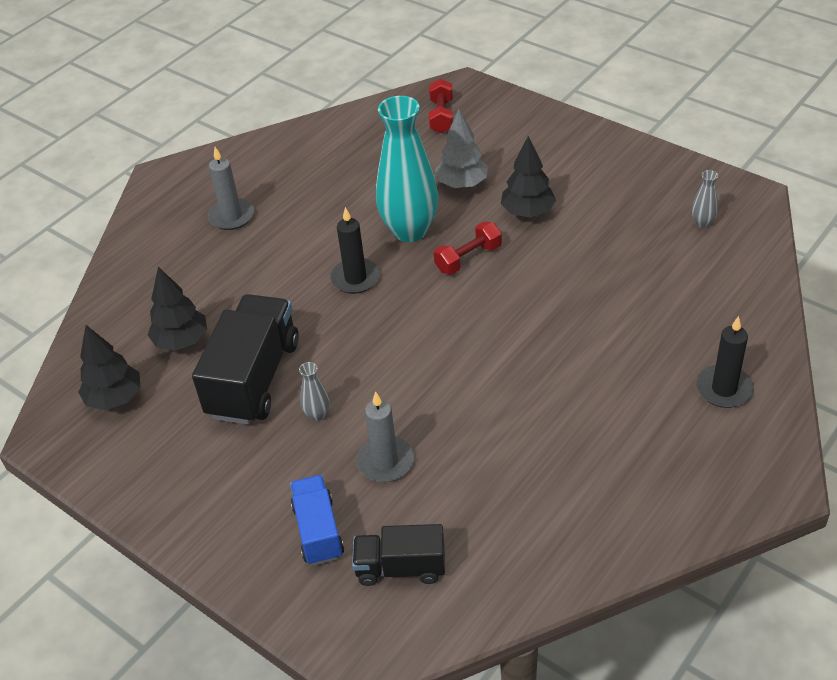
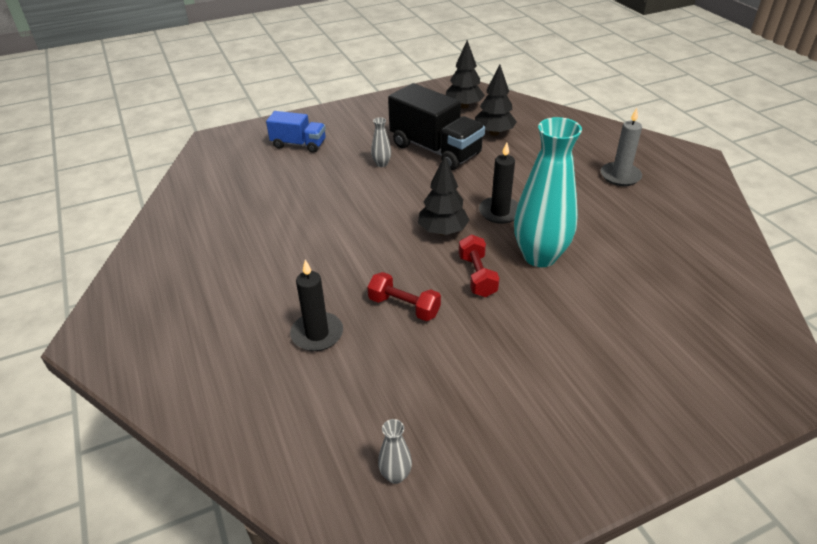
camera: 115 degrees right, 5 degrees down
(385, 461) = (318, 177): grey candle -> none
(400, 568) = (244, 162): black truck -> none
(441, 116) = (728, 340): red dumbbell -> red dumbbell (404, 307)
(462, 184) = (590, 311): grey tree -> none
(527, 212) = (515, 338): black tree -> black tree (443, 231)
(724, 389) = (193, 359): black candle -> black candle (317, 334)

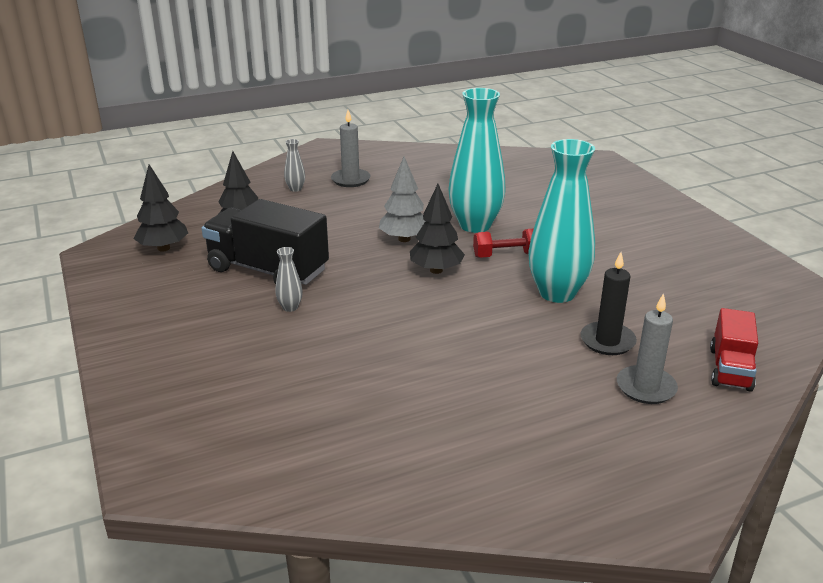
camera: 90 degrees left, 10 degrees down
(242, 350) = (646, 387): none -> grey candle
(256, 422) = (730, 369): none -> red truck
(298, 144) = (211, 379): blue truck -> none
(395, 475) = (745, 297): grey vase -> grey vase (295, 189)
(404, 307) = (557, 293): red dumbbell -> turquoise vase
(435, 150) = (268, 270): black truck -> black truck turned 105 degrees counterclockwise
(500, 212) = (404, 239): black candle -> grey tree

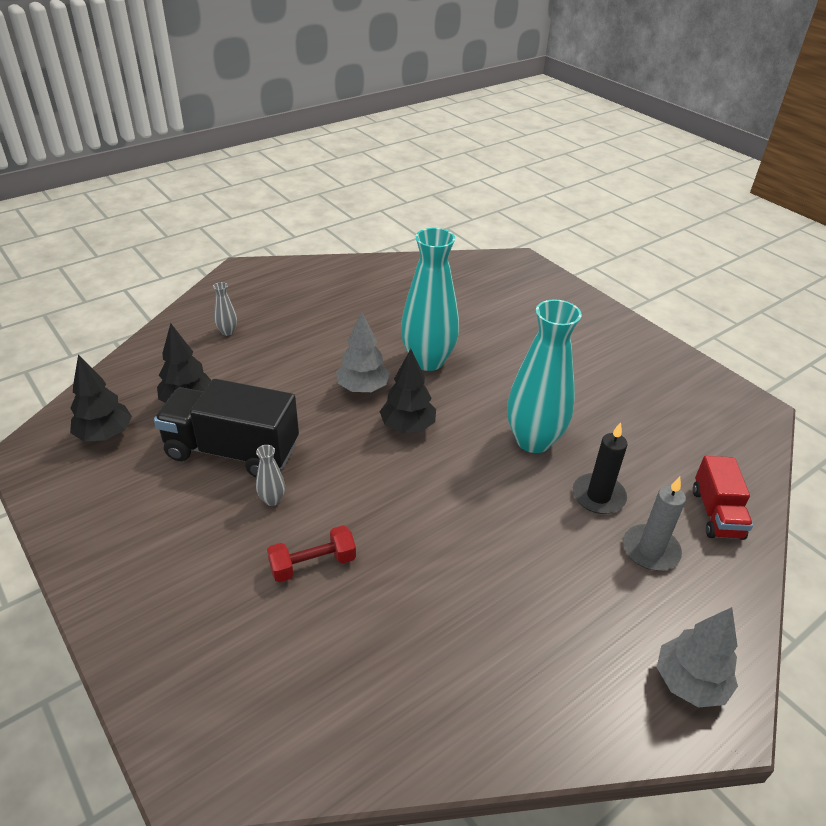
camera: 15 degrees left, 10 degrees up
(350, 180) = (282, 313): grey candle -> none
(506, 255) = (470, 397): red dumbbell -> red dumbbell (313, 564)
(645, 491) = (689, 682): none -> grey tree

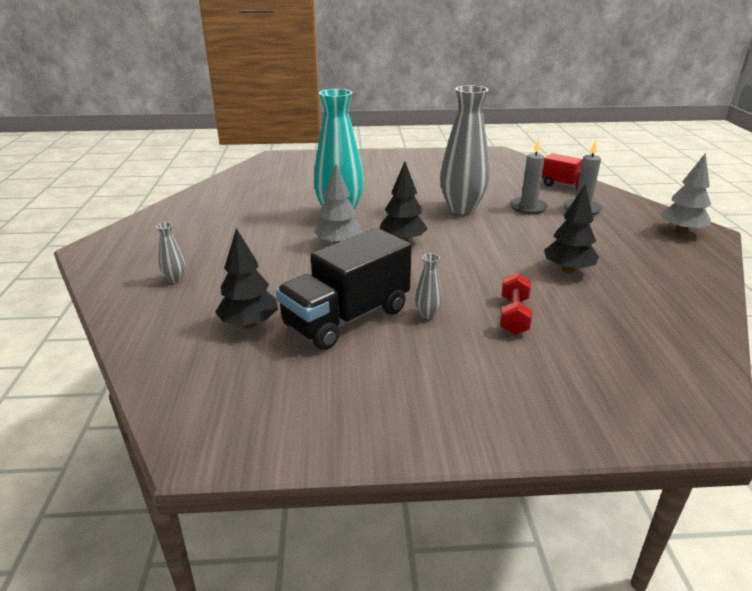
camera: 55 degrees left, 10 degrees down
(105, 435) = (237, 384): black tree -> black tree (568, 270)
(533, 440) = (461, 208): turquoise vase -> grey vase
(598, 496) = (528, 207): black candle -> grey candle

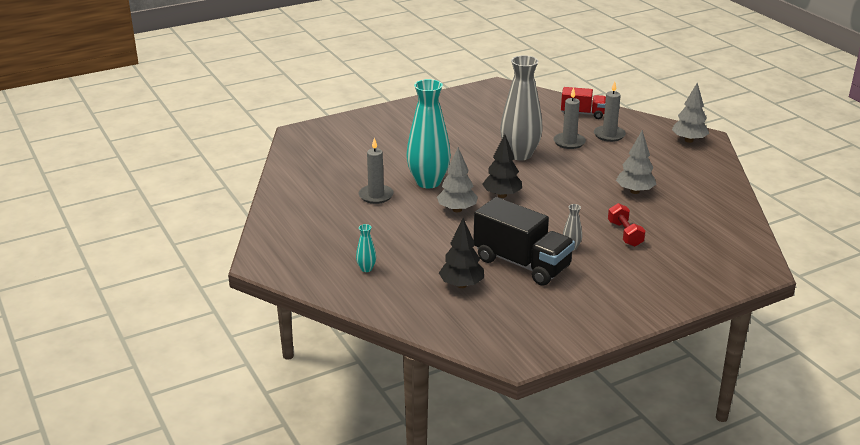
camera: 25 degrees left, 0 degrees up
(175, 279) = (366, 269): grey vase -> turquoise vase
(275, 215) = (376, 196): none -> grey candle
(347, 318) = (522, 263): black truck -> black truck turned 75 degrees counterclockwise
(568, 270) = (635, 191): black tree -> grey tree

